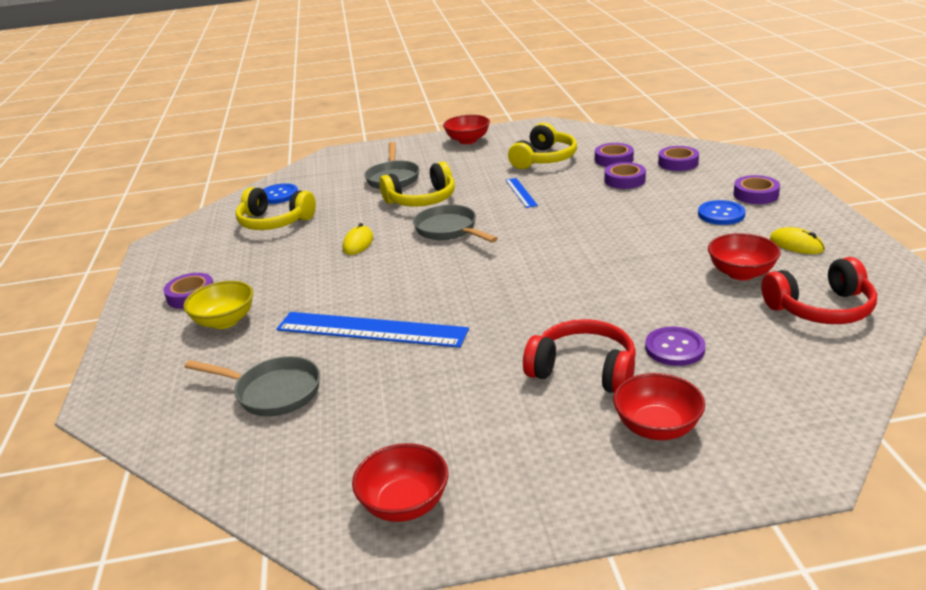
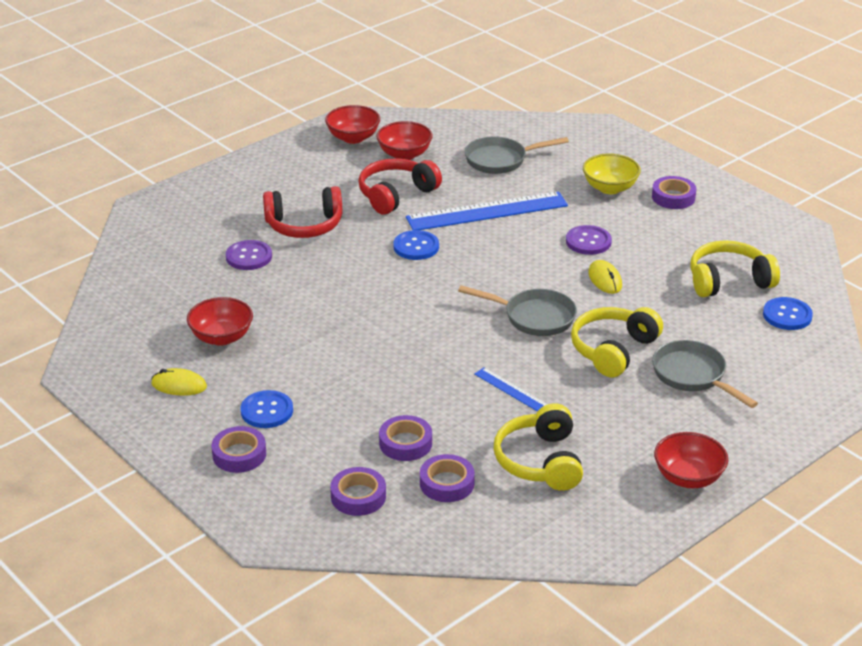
camera: 145 degrees right, 5 degrees up
(324, 275) = (588, 241): none -> purple button
(482, 311) = (416, 247): none -> blue button
(657, 427) = (236, 206): red bowl -> red bowl (404, 154)
(820, 308) = (147, 318): red headphones -> red headphones (396, 195)

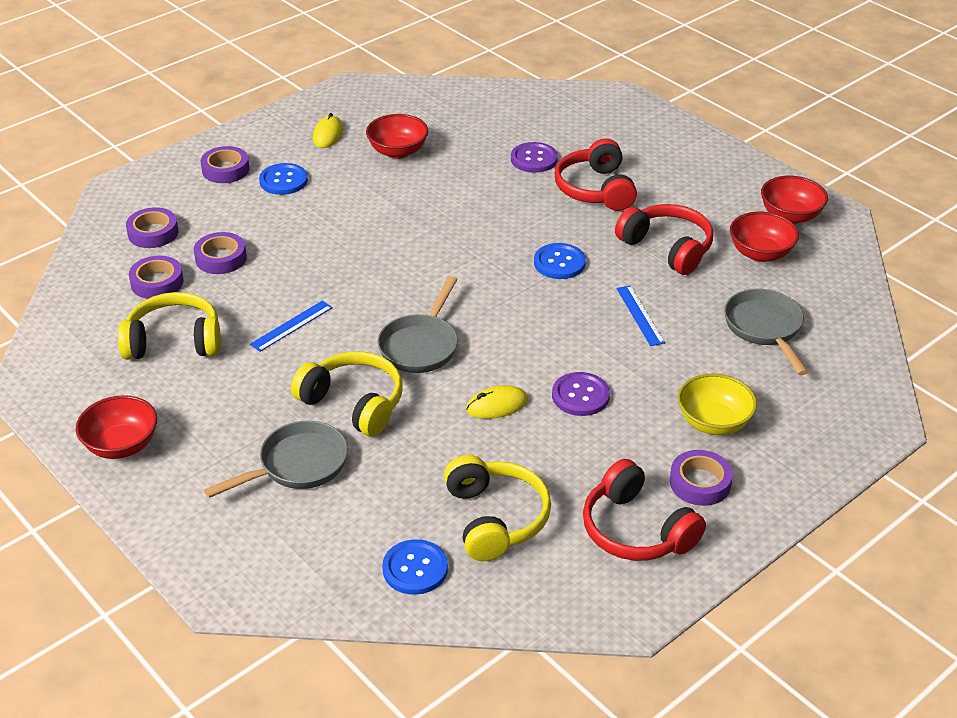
camera: 90 degrees right, 5 degrees up
(487, 211) = (640, 315): blue ruler -> blue ruler, size x0.48
(725, 224) = (636, 530): none -> red headphones

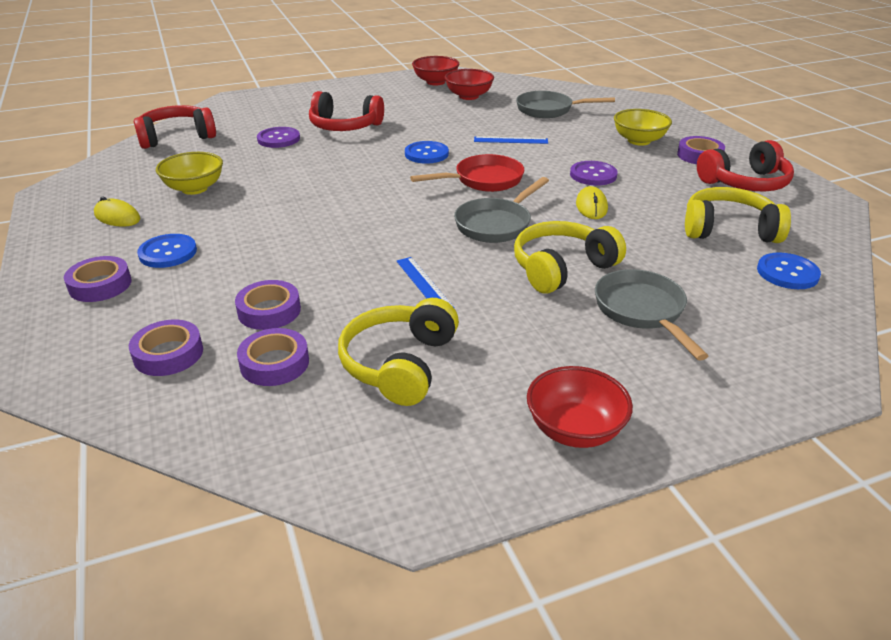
camera: 70 degrees left, 5 degrees down
(398, 151) = (194, 188): red bowl -> yellow bowl
(421, 345) = (496, 224): grey pan -> grey pan turned 90 degrees clockwise
(517, 317) = (483, 180): none -> red pan
(667, 248) = (439, 119): red headphones -> red headphones (177, 137)

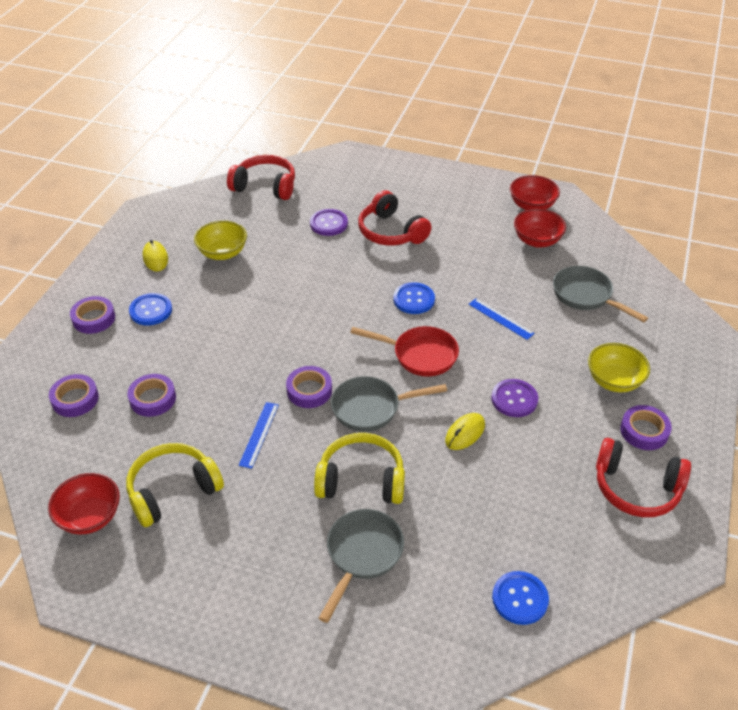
camera: 40 degrees right, 10 degrees up
(274, 363) = (115, 443): purple tape -> purple tape (309, 390)
(574, 430) = (204, 608): red bowl -> red bowl (90, 517)
(728, 229) = (540, 527): yellow headphones -> none

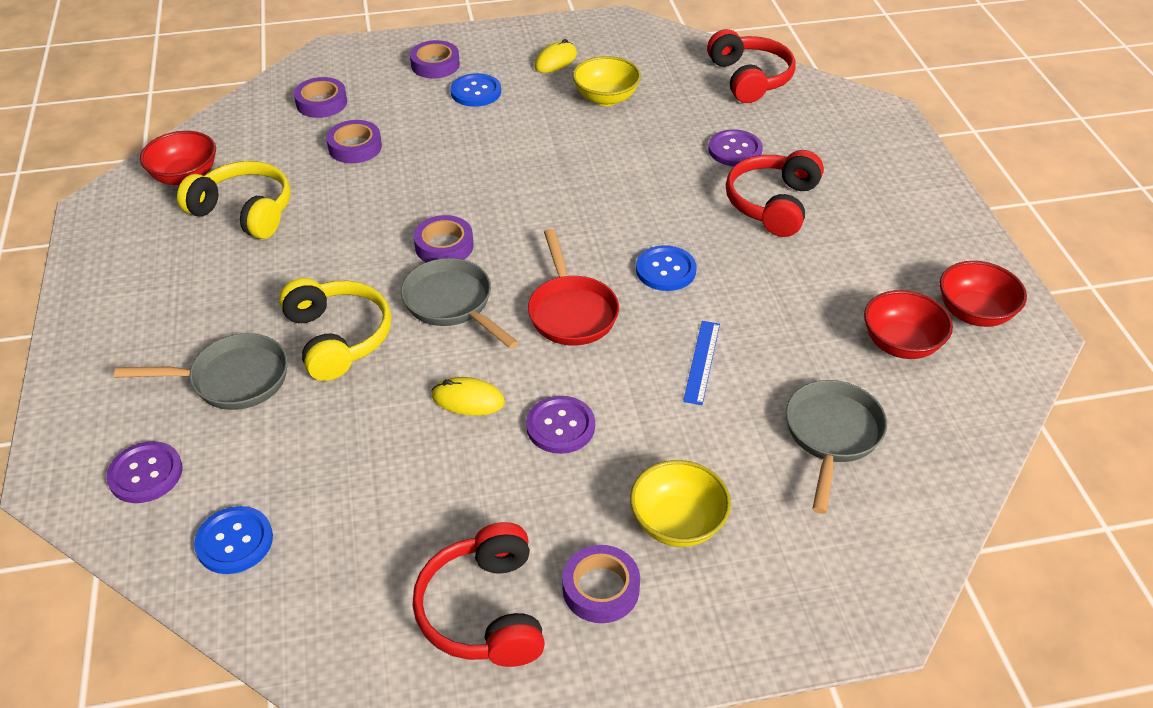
camera: 60 degrees right, 0 degrees up
(259, 434) = (355, 236): blue ruler -> none
(426, 636) = (145, 474): none -> purple button

